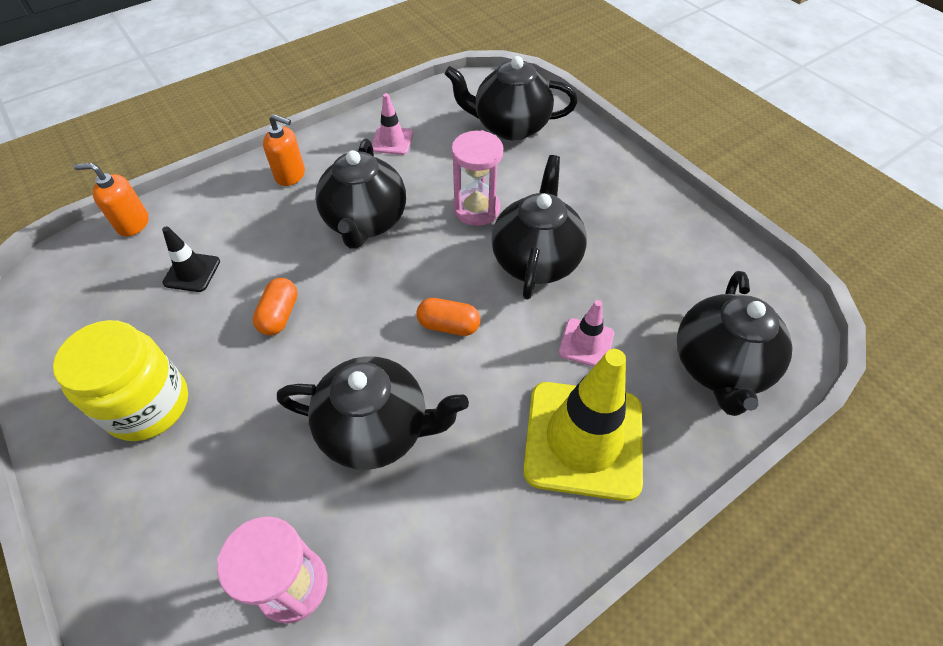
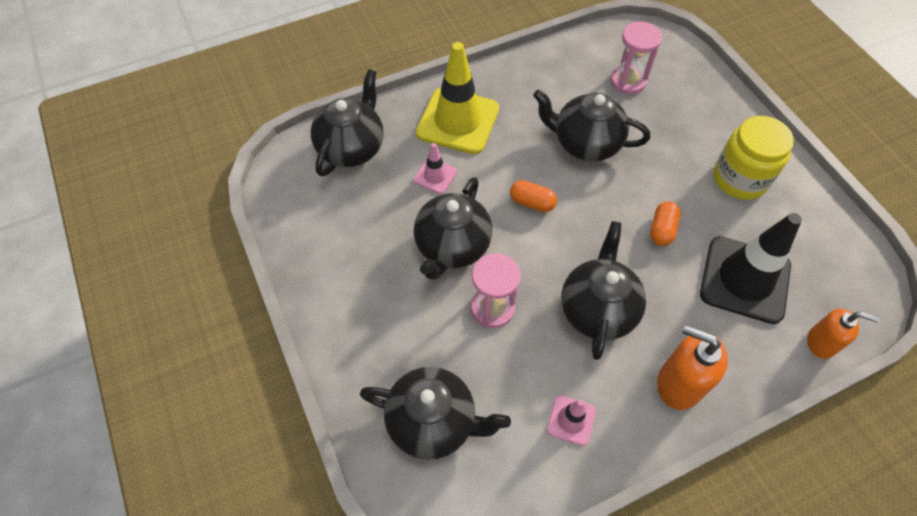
camera: 170 degrees left, 5 degrees up
(192, 272) = (744, 279): black traffic cone -> black traffic cone, size x2.11
(290, 175) = (679, 384): orange soap dispenser -> orange soap dispenser, size x1.53

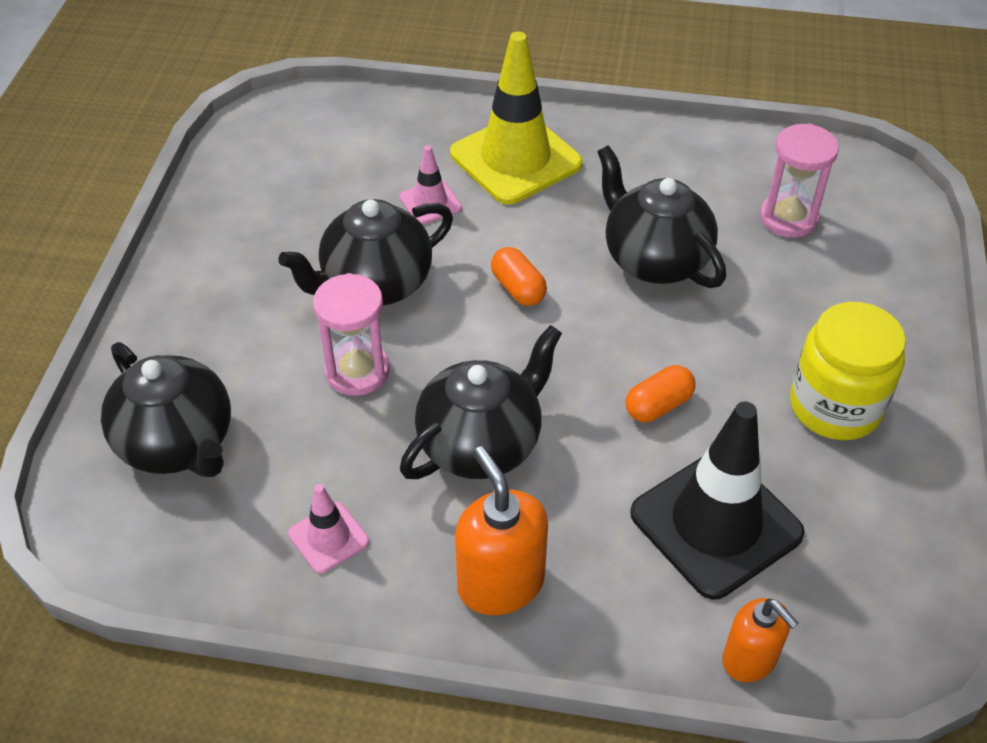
camera: 35 degrees right, 10 degrees down
(352, 148) = (365, 129): black teapot -> none

